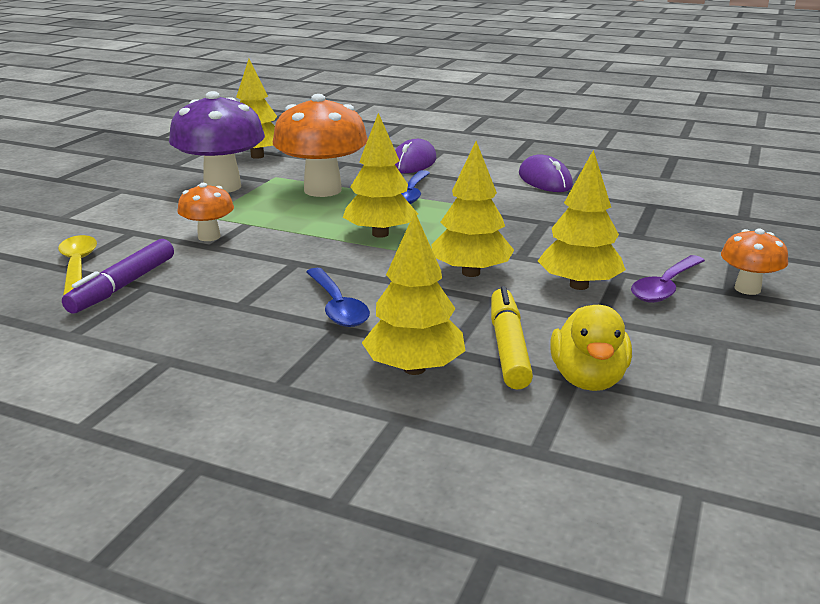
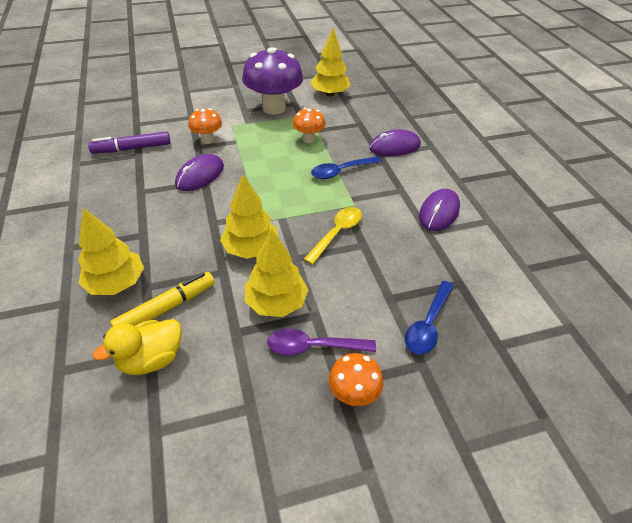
camera: 50 degrees right, 20 degrees up
(77, 266) = (141, 126): yellow spoon -> yellow spoon (337, 233)
(278, 261) = (200, 175): none -> purple mouse
(322, 190) = (308, 139): orange mushroom -> orange mushroom, size x0.51
(337, 307) = (164, 222): blue spoon -> blue spoon (428, 324)
(380, 234) = (270, 190): yellow tree -> none

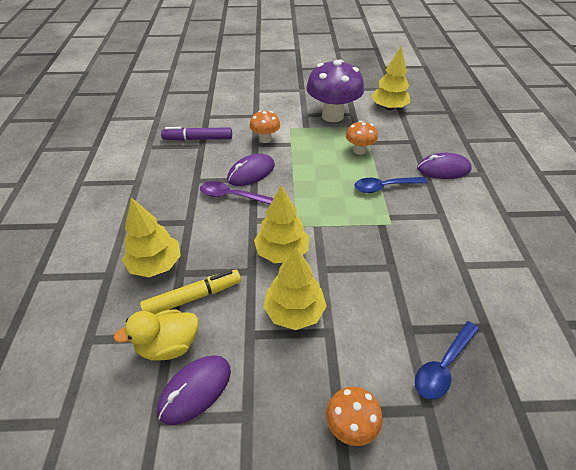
camera: 15 degrees right, 0 degrees up
(313, 346) = (320, 365): purple spoon -> purple spoon (231, 196)
(337, 233) = (367, 250): yellow spoon -> none
(439, 212) = (477, 245): purple mouse -> purple mouse (195, 390)

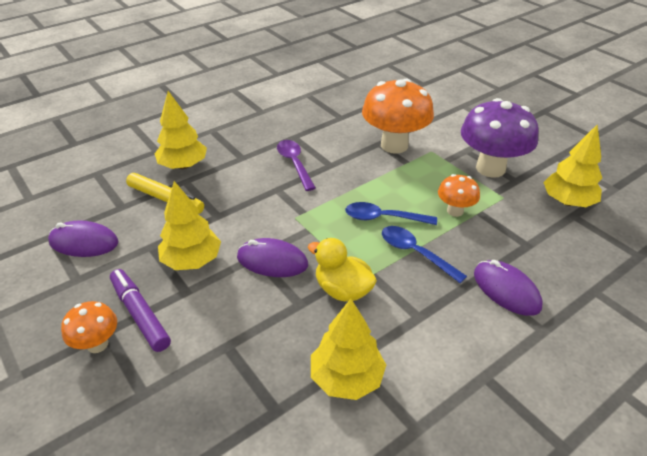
camera: 55 degrees right, 5 degrees down
(168, 345) = (114, 210): yellow duck -> yellow duck (343, 290)
(198, 139) = (347, 111): purple marker -> purple marker (140, 314)
(251, 172) = (337, 159): purple mouse -> purple mouse (272, 261)
(265, 139) = (394, 145): orange mushroom -> orange mushroom, size x1.94
(282, 252) = (254, 223): yellow tree -> yellow tree (346, 378)
(443, 366) = (199, 389): blue spoon -> blue spoon (383, 218)

